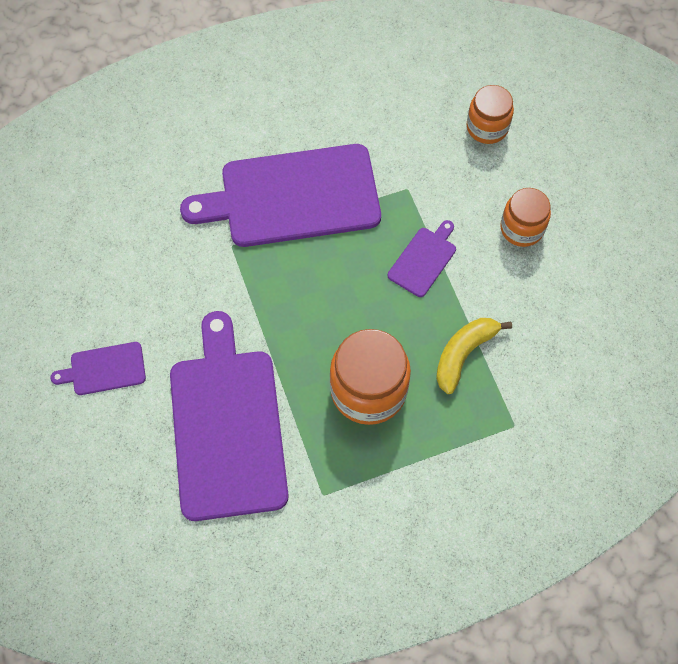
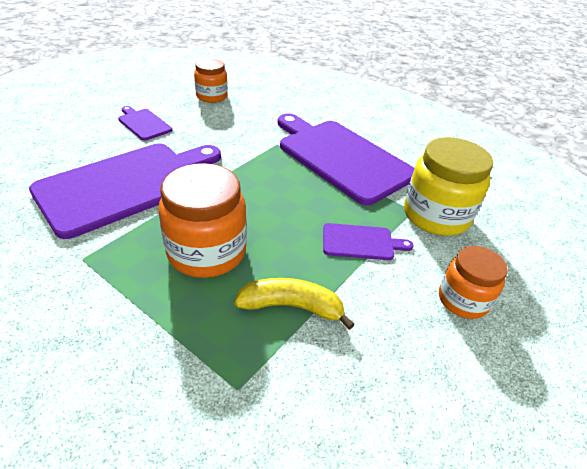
camera: 55 degrees right, 25 degrees down
(425, 174) = (436, 216): none -> yellow jar
(487, 127) = (522, 237): orange jar -> orange jar (212, 96)

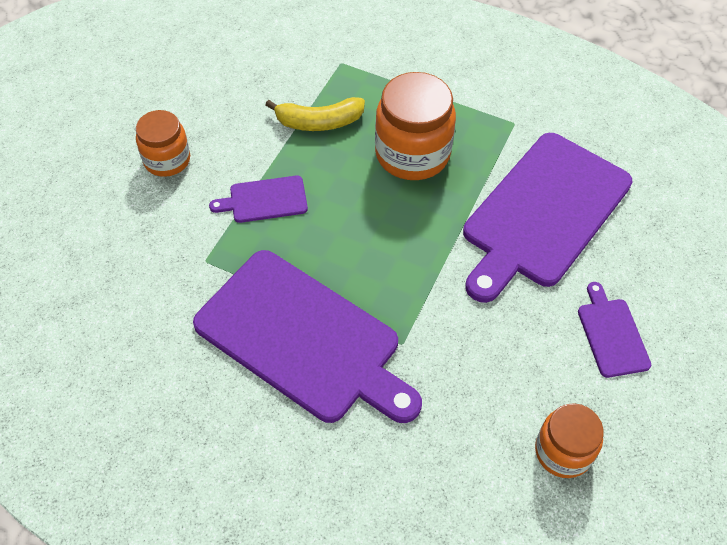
camera: 170 degrees right, 15 degrees up
(143, 123) = (612, 334): purple cutting board -> purple cutting board turned 135 degrees counterclockwise
(436, 216) = (177, 259): yellow jar -> none

